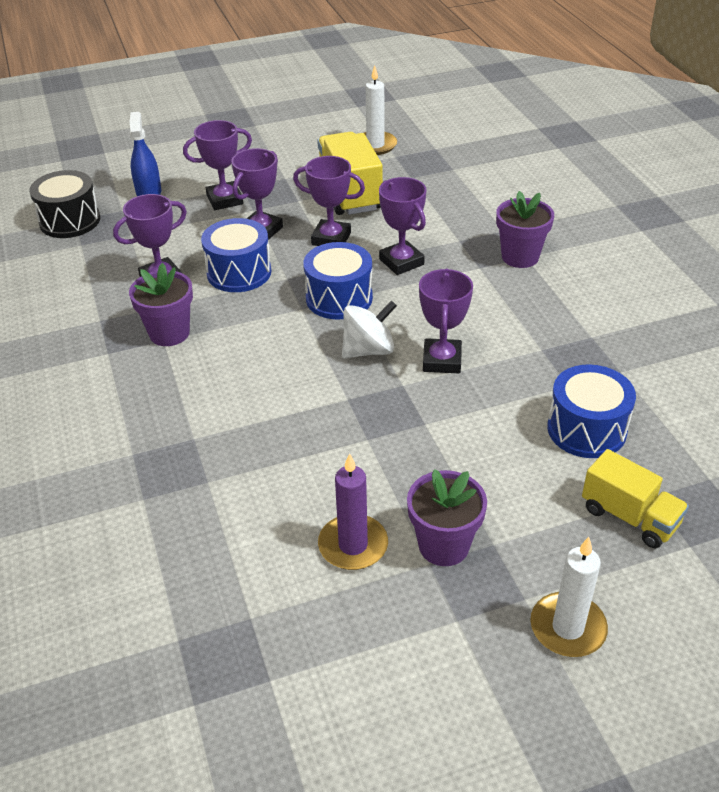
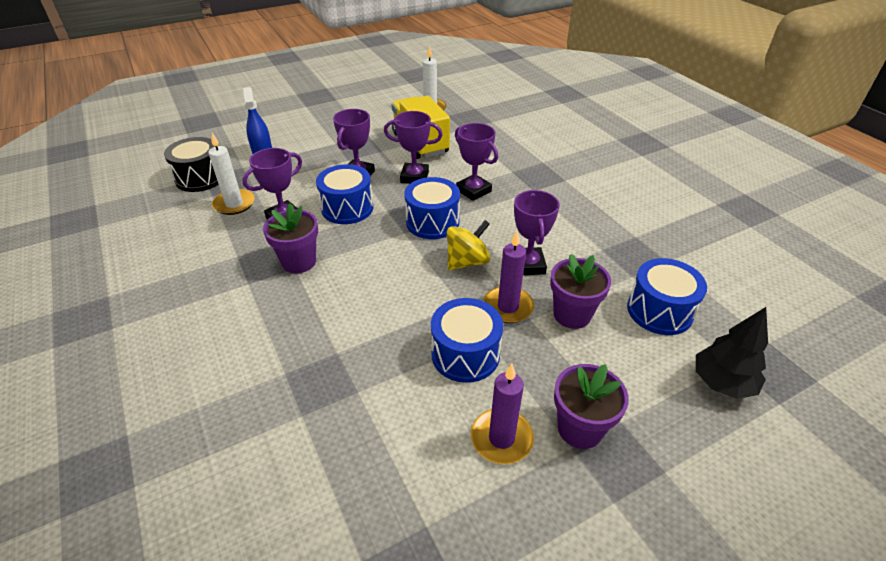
camera: 10 degrees left, 0 degrees up
(225, 200) = (324, 154): purple trophy -> none
(337, 455) = (465, 354): none -> blue drum
(368, 350) = (467, 261): white spinning top -> yellow spinning top
(402, 407) = (508, 307): none -> purple candle
(520, 257) = (561, 180): purple flower pot -> purple flower pot (572, 315)
(567, 627) = (711, 496): white candle -> white candle (234, 204)
(629, 517) = (722, 383): yellow truck -> black tree

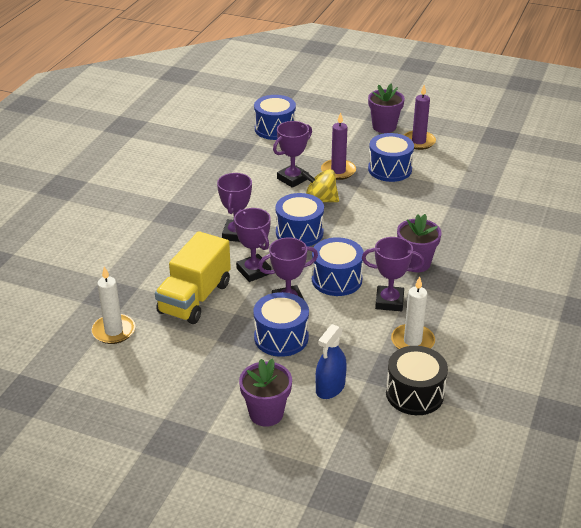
camera: 130 degrees left, 5 degrees down
(331, 156) = (281, 337): none -> blue drum
(572, 315) = (315, 151): purple flower pot -> purple flower pot (266, 413)
(722, 383) = (305, 103): black tree -> none

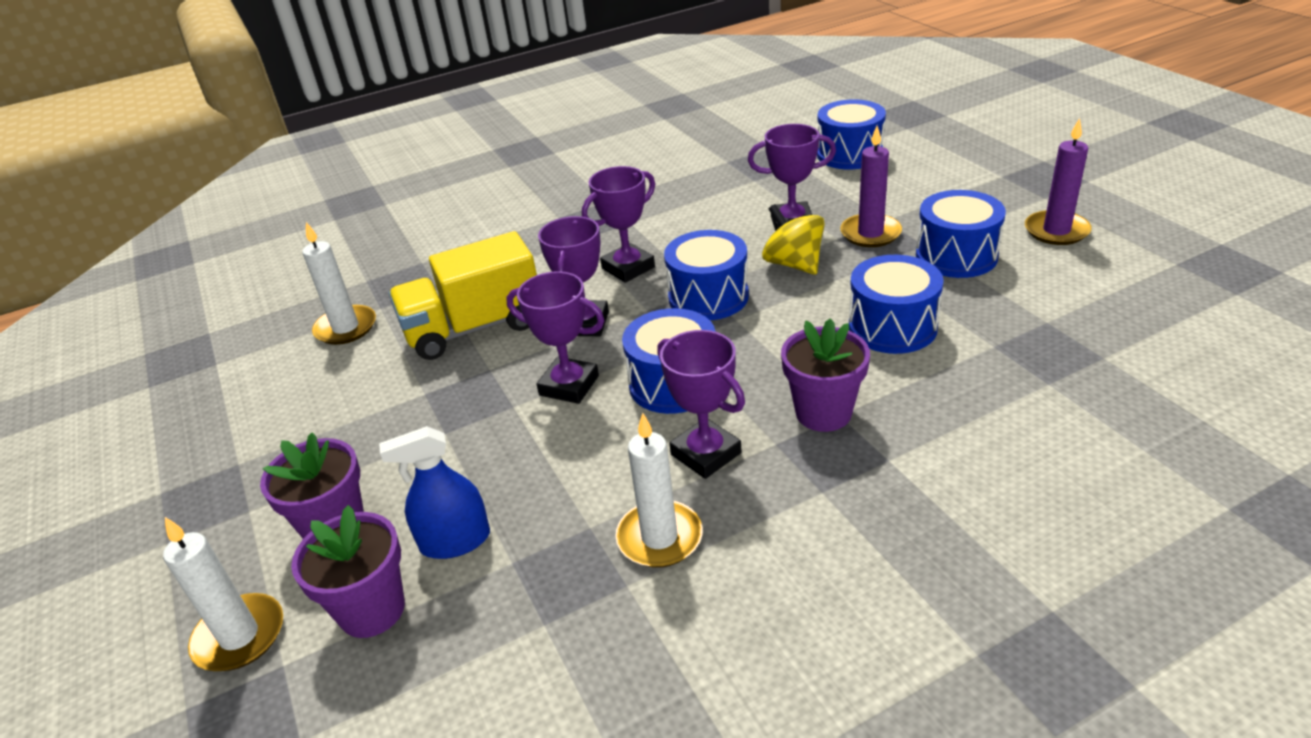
camera: 45 degrees right, 0 degrees up
(281, 337) = (496, 430): blue drum -> blue drum (892, 327)
(288, 471) = (239, 636): none -> white candle
(384, 127) = (1021, 194): purple flower pot -> purple flower pot (372, 610)
(414, 393) = (550, 630): black drum -> none

